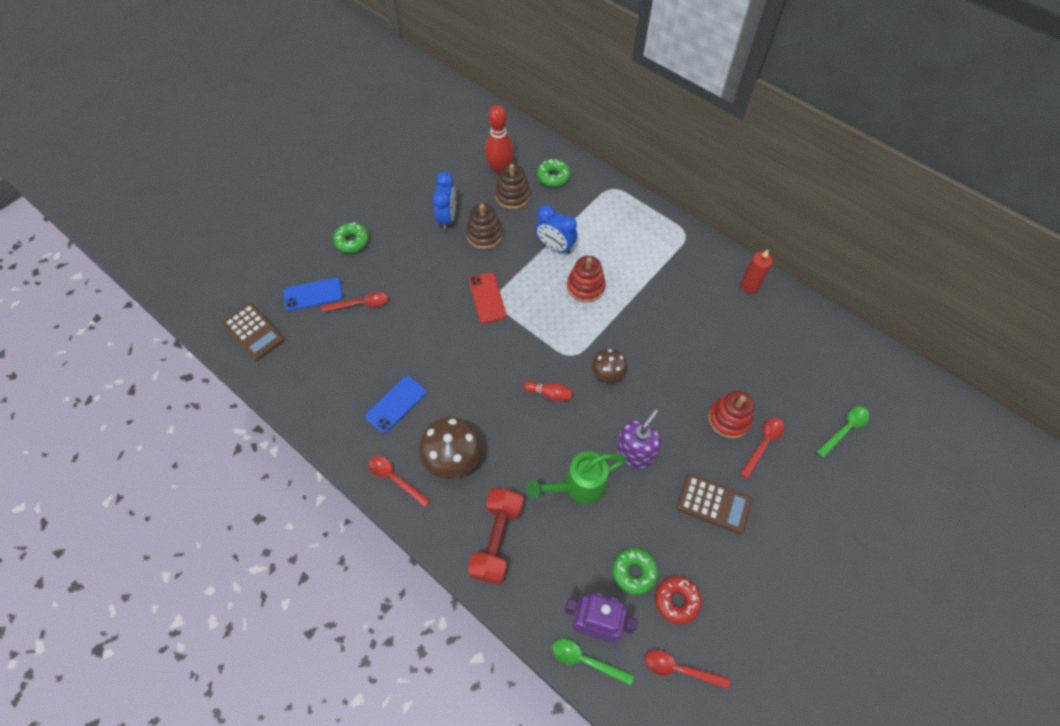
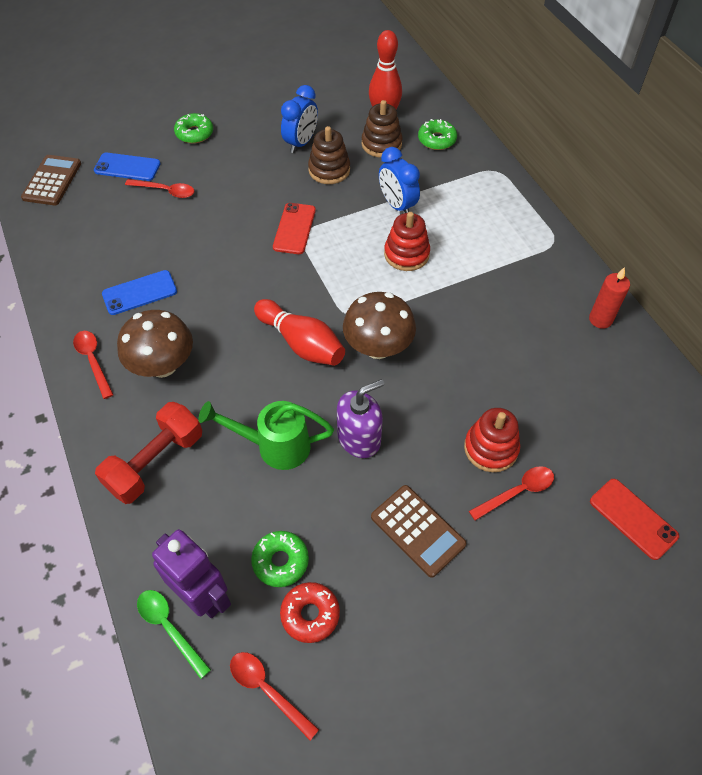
camera: 25 degrees right, 5 degrees down
(254, 332) = (52, 181): brown calculator -> brown calculator turned 150 degrees counterclockwise
(549, 394) = (301, 343): red bowling pin -> red bowling pin, size x1.88
(608, 373) = (378, 347): brown mushroom -> brown mushroom, size x1.67
(845, 429) = (633, 518): green spoon -> red phone

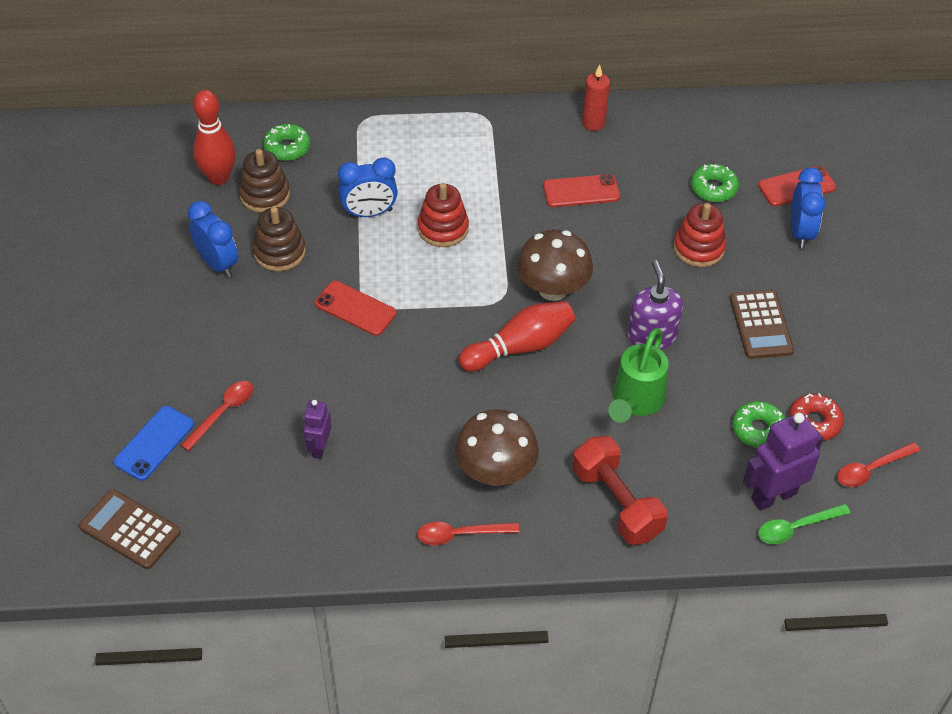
camera: 70 degrees left, 5 degrees down
(139, 293) = (379, 472): blue phone -> none
(151, 251) = (319, 447): none -> purple robot
(194, 133) = (133, 360): green donut -> green donut (713, 188)
(417, 530) = (761, 325): brown calculator -> brown calculator turned 105 degrees clockwise
(507, 335) = (581, 191): none -> red phone
(517, 492) = (747, 247): red spoon -> none
(567, 538) = (800, 232): none -> blue clock

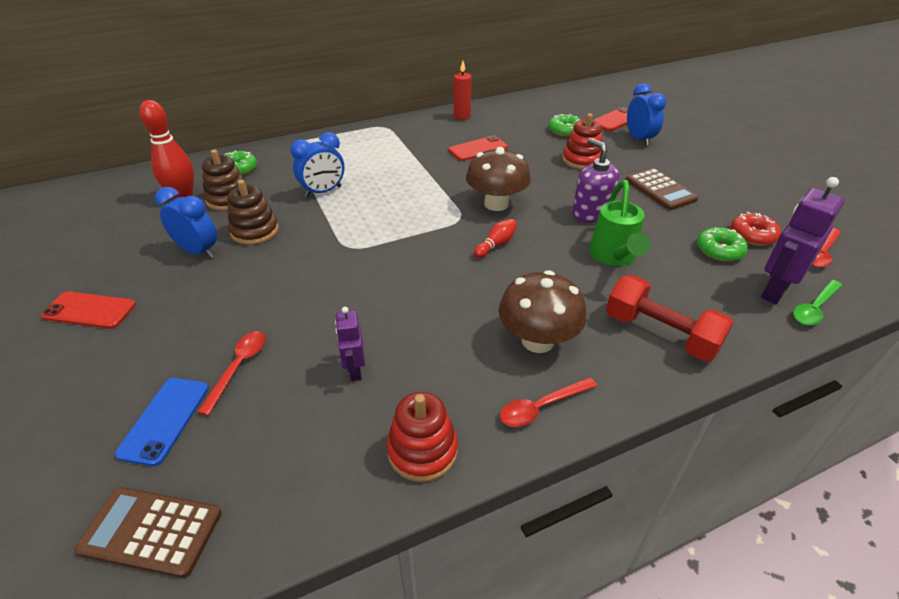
camera: 20 degrees left, 10 degrees down
(355, 308) = (340, 253): red phone -> red phone (89, 310)
(443, 228) = (388, 188): red stacking toy -> red stacking toy (422, 450)
(520, 347) = (496, 244): red bowling pin -> red bowling pin, size x0.53

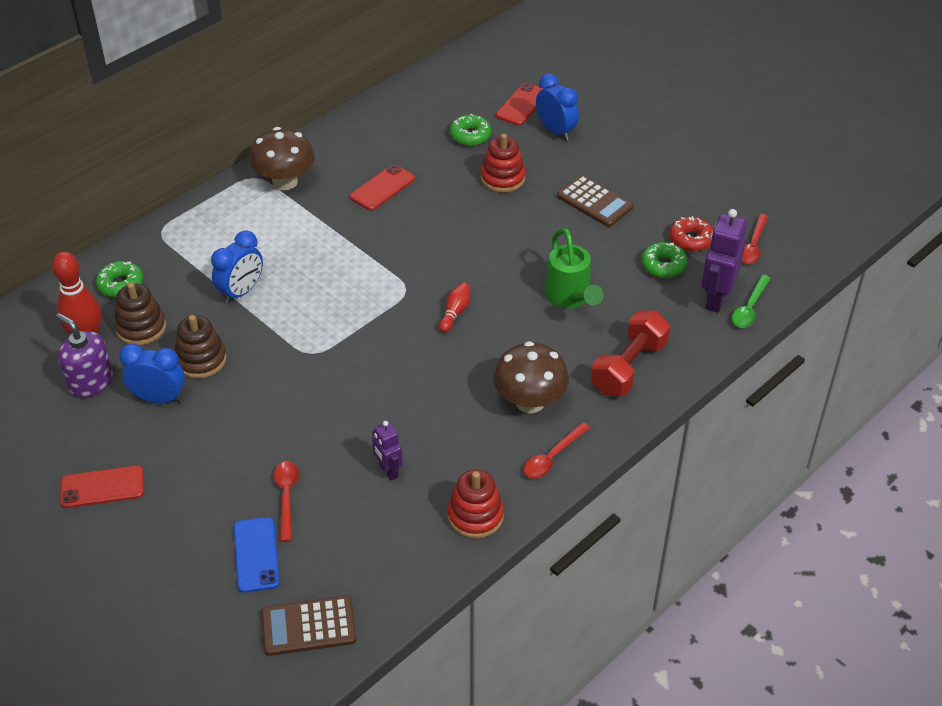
camera: 20 degrees left, 5 degrees up
(462, 116) = (340, 139): red candle -> none
(496, 204) = (435, 262): brown mushroom -> brown mushroom (285, 182)
(591, 213) = (534, 251): purple soap dispenser -> purple soap dispenser (90, 382)
(660, 334) = (629, 367): red dumbbell -> red dumbbell turned 75 degrees counterclockwise

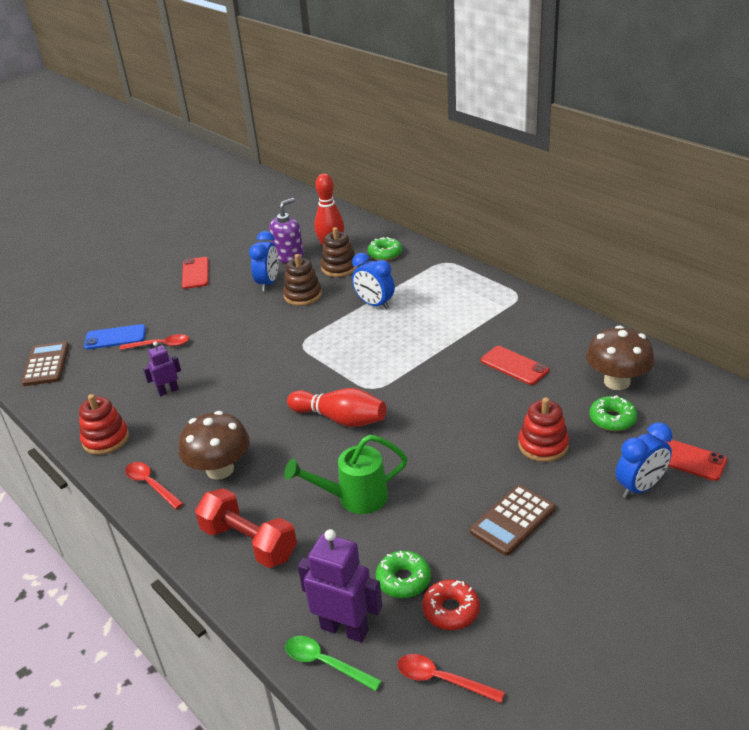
camera: 95 degrees right, 10 degrees down
(285, 182) = (514, 311): brown mushroom -> brown mushroom (617, 382)
(455, 312) = (340, 419): red bowling pin -> red bowling pin, size x1.88

